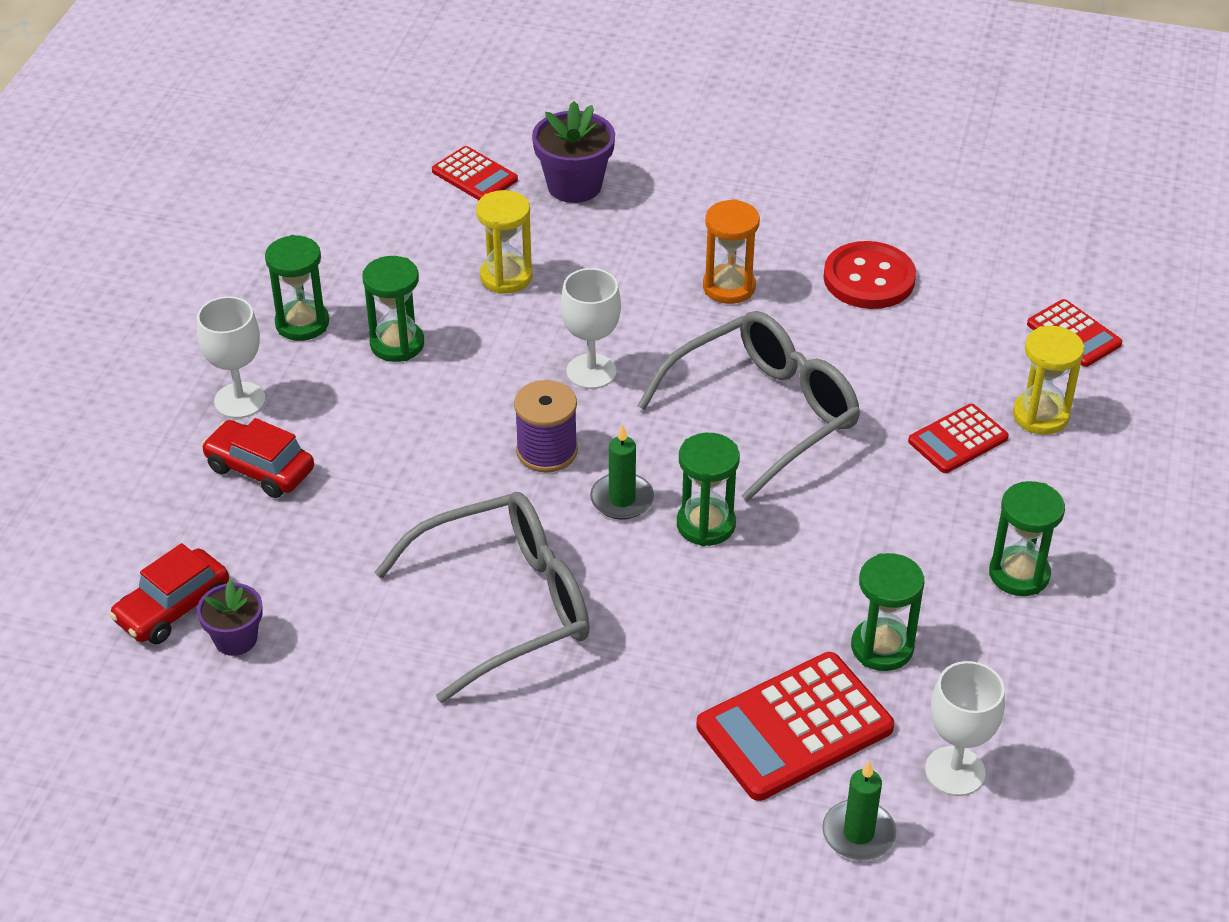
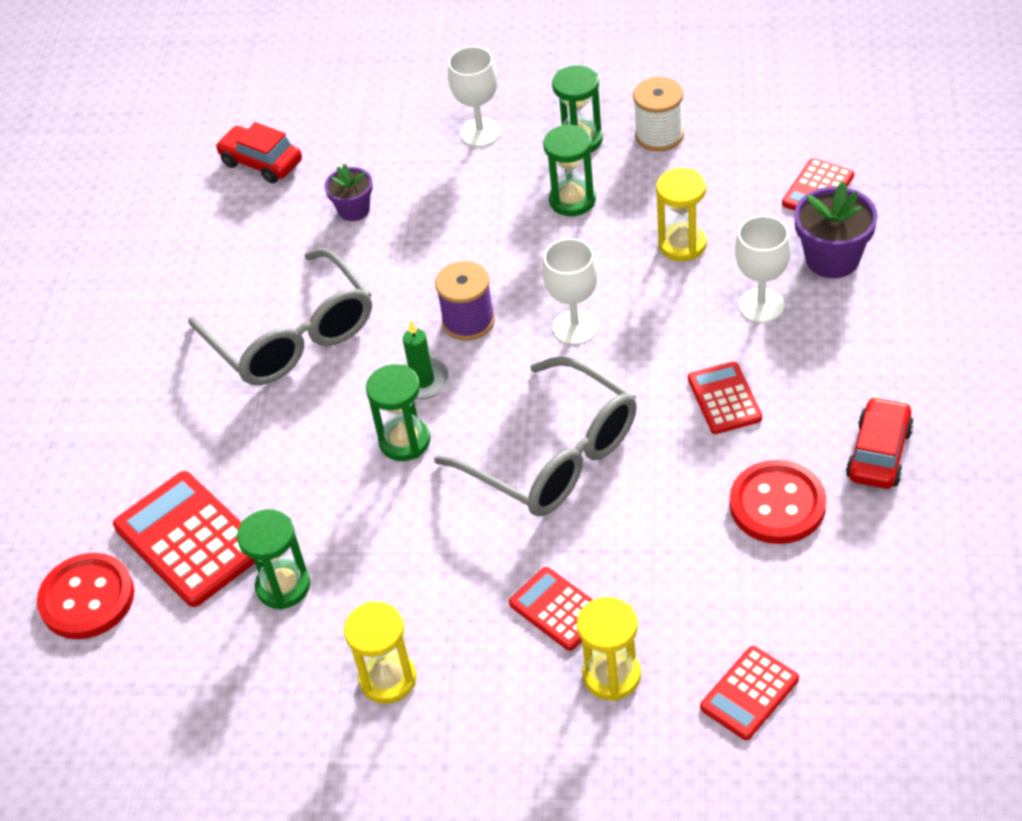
camera: 85 degrees right, 5 degrees up
(236, 639) = (237, 202): purple flower pot -> purple flower pot (354, 210)
(260, 469) = (408, 165): red car -> red car (879, 453)
(330, 264) = (659, 135): none -> white spool
(729, 287) = (724, 399): orange hourglass -> red calculator
(858, 833) = (87, 598): green candle -> red button
(955, 771) = (154, 656): white goblet -> white goblet (761, 305)
(1019, 574) = (388, 679): green hourglass -> yellow hourglass

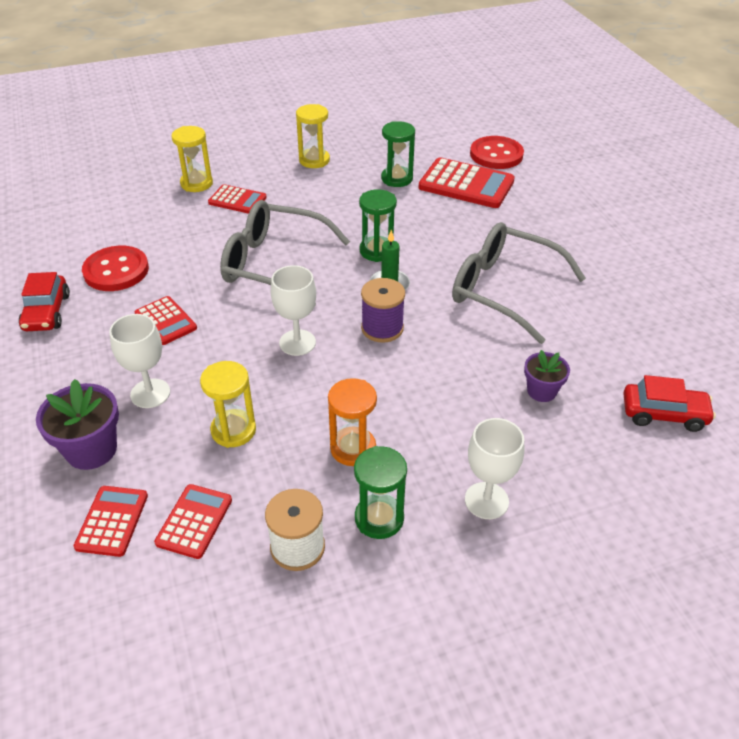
camera: 150 degrees right, 5 degrees down
(572, 200) = (353, 448): green hourglass -> orange hourglass
(749, 693) = (119, 192): red calculator -> red calculator (194, 521)

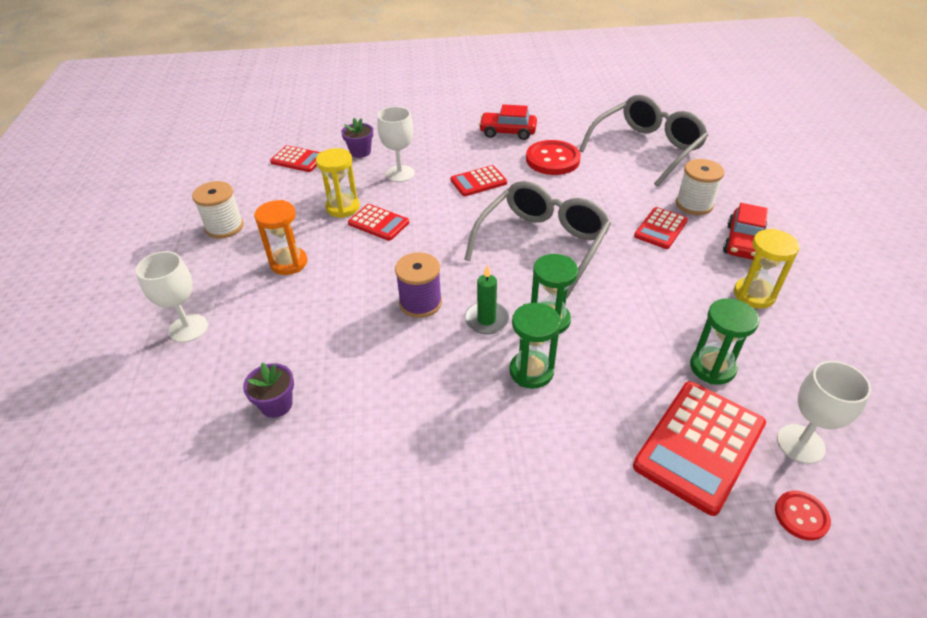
camera: 105 degrees right, 0 degrees up
(91, 450) = (360, 152): purple flower pot -> purple flower pot, size x0.63
(194, 521) = (276, 188): red calculator -> red calculator (378, 223)
(196, 183) = (694, 204): yellow hourglass -> white spool
(297, 342) = (423, 247): white goblet -> white goblet (800, 444)
(379, 518) = (218, 266): green hourglass -> green hourglass (531, 371)
(496, 155) = (801, 516): red button -> red button, size x0.54
(504, 290) = (446, 420): grey glasses -> grey glasses (646, 149)
(664, 414) = (181, 510): red car -> red car (742, 242)

